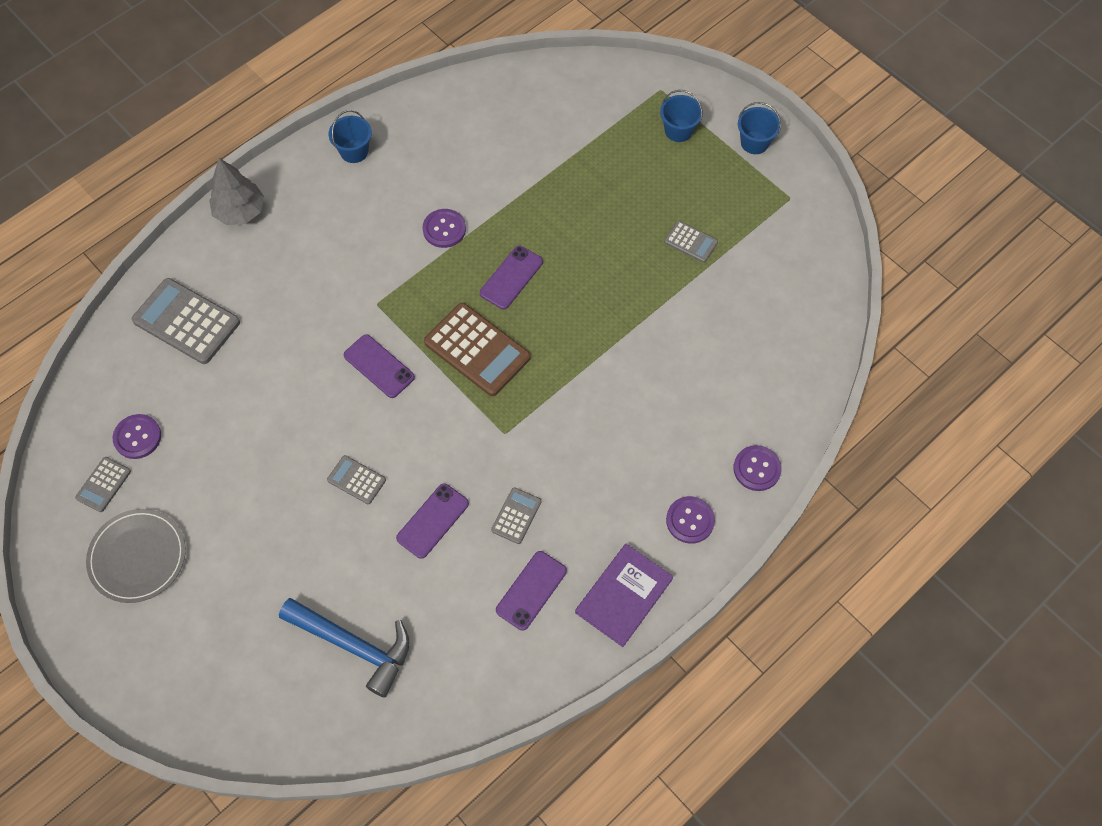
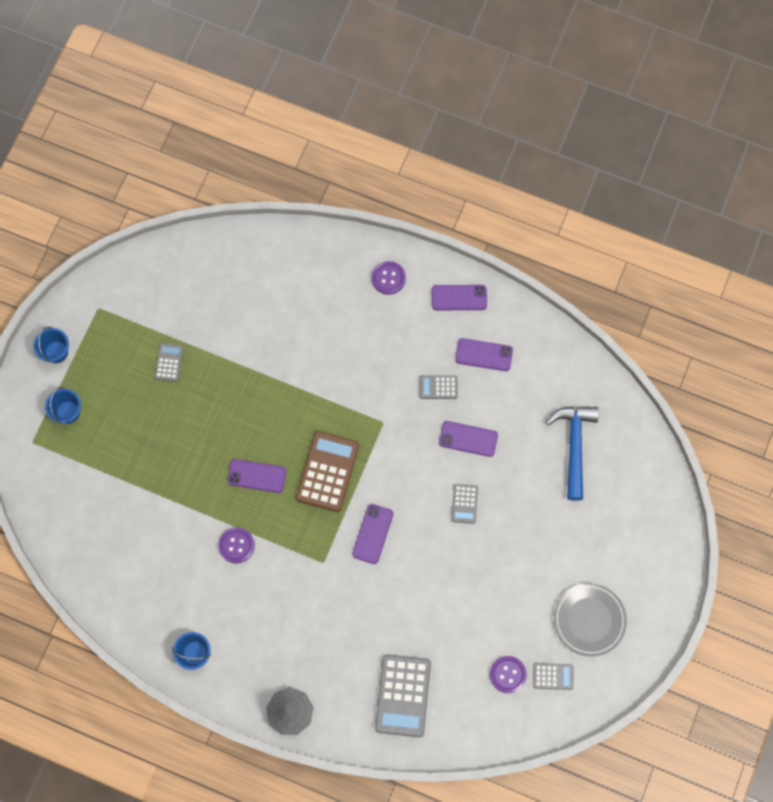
camera: 115 degrees left, 10 degrees up
(623, 595) = (459, 297): purple book -> purple phone
(757, 469) = (331, 251): purple button -> none

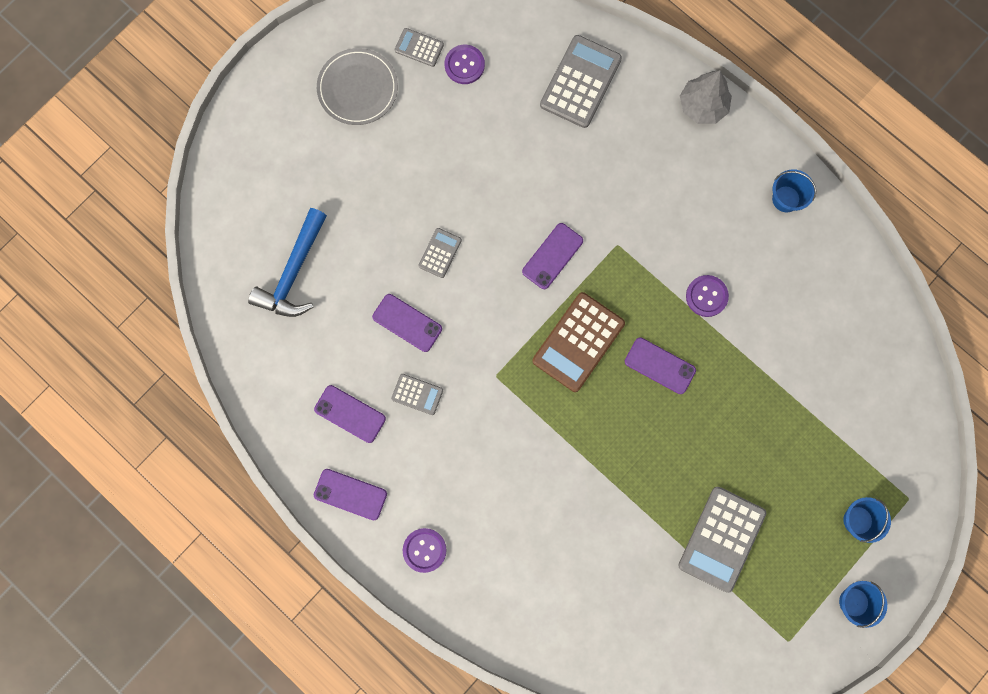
camera: 160 degrees left, 5 degrees up
(169, 362) = (721, 539): grey calculator -> grey calculator, size x1.94

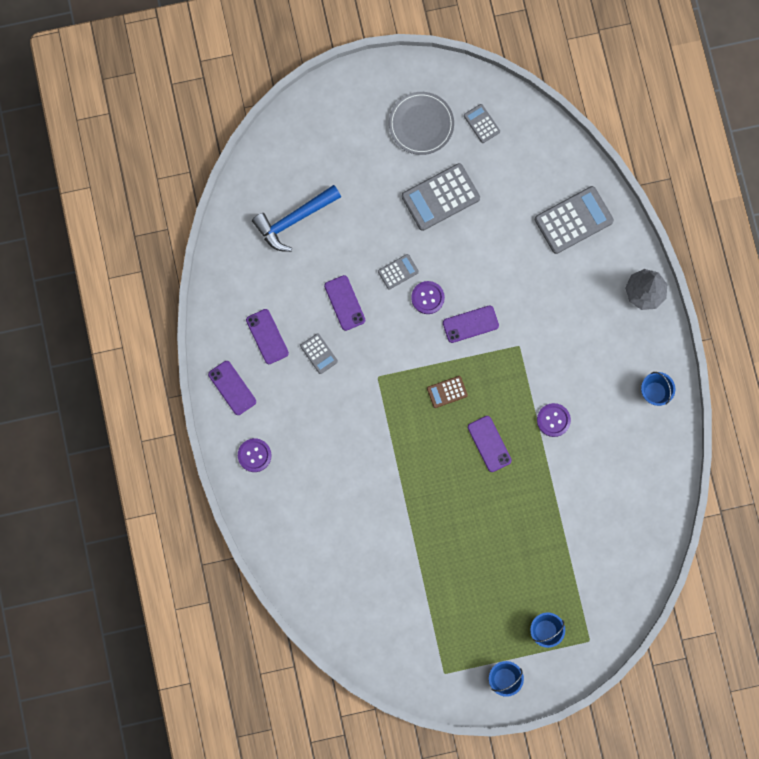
camera: 35 degrees right, 0 degrees up
(464, 65) = (503, 156): purple button -> purple button (427, 298)
(578, 342) = (447, 392): brown calculator -> brown calculator, size x0.52
(721, 539) = (448, 580): grey calculator -> grey calculator (440, 197)

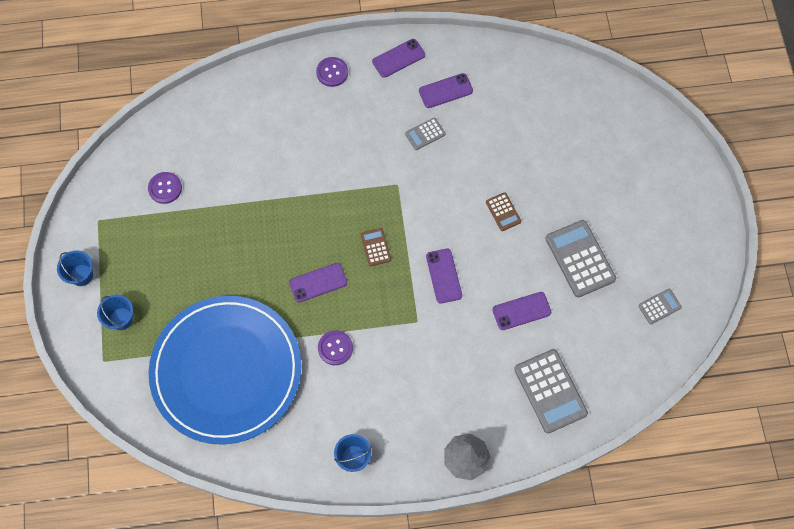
camera: 95 degrees right, 10 degrees down
(294, 220) = (561, 122): blue hammer -> none
(344, 303) = (474, 160): purple phone -> purple phone (521, 311)
(398, 271) = (503, 212): grey calculator -> brown calculator
(421, 124) = (659, 247): grey plate -> none
(427, 298) = (474, 237): purple button -> purple button (165, 188)
(586, 520) = (226, 370): none -> blue plate

